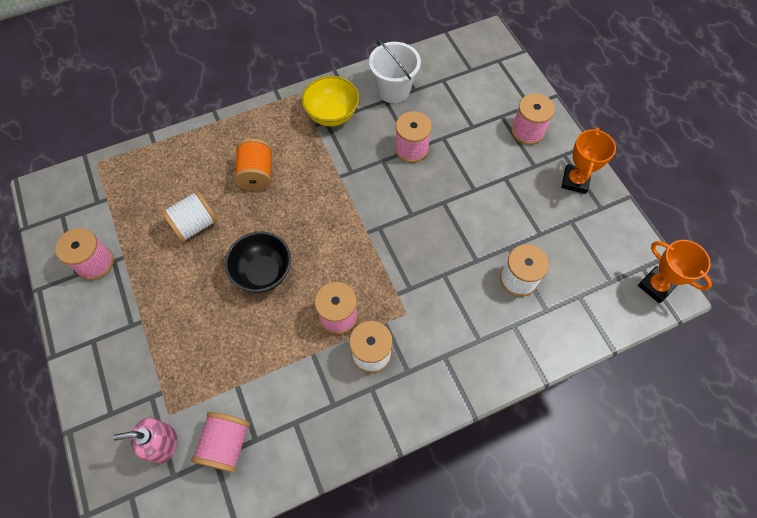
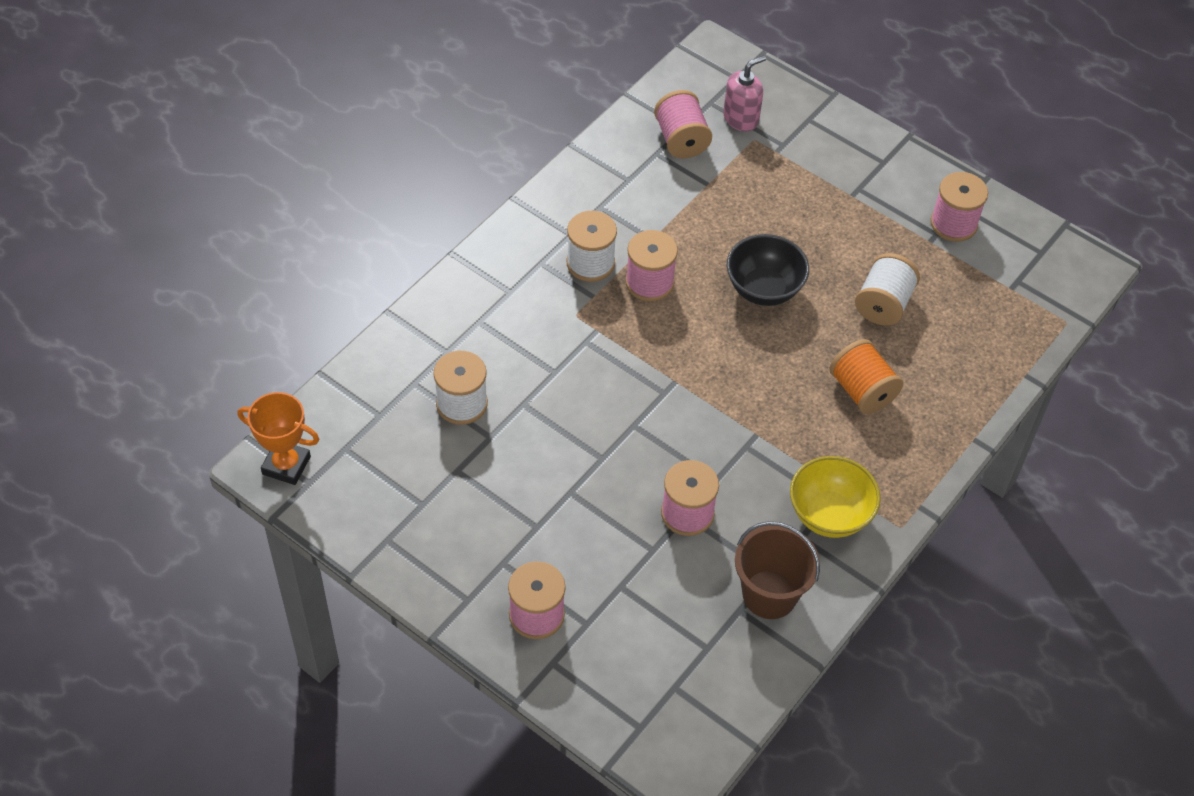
camera: 150 degrees right, 10 degrees down
(393, 90) = (769, 594): white bucket -> brown bucket
(575, 181) = (437, 564): orange trophy -> none

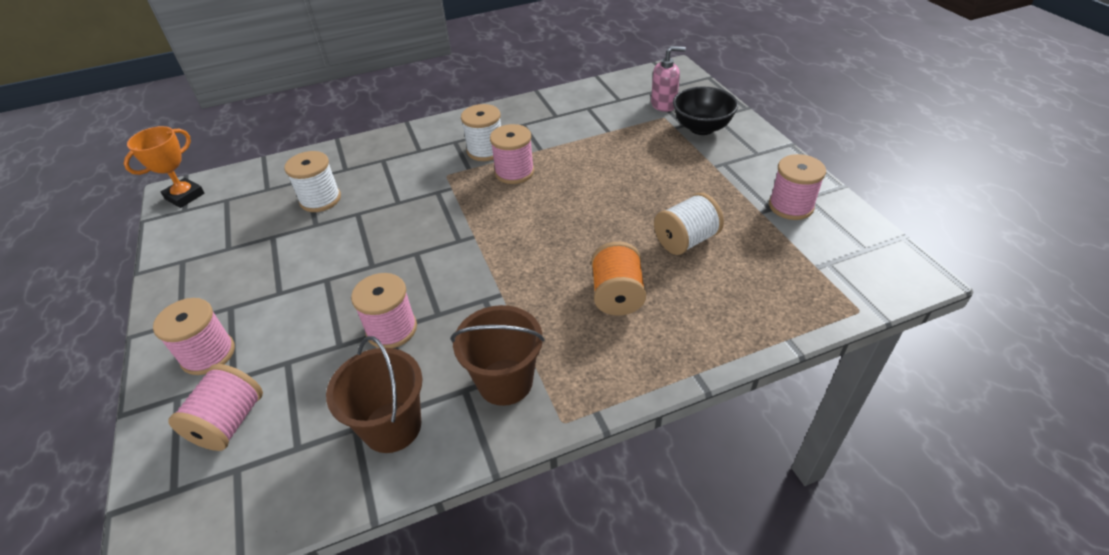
camera: 35 degrees right, 10 degrees down
(286, 465) = (185, 196): orange trophy -> orange trophy turned 75 degrees clockwise
(681, 140) = (611, 105): pink spool -> pink spool (229, 422)
(764, 289) = (594, 201): black bowl -> black bowl (701, 128)
(829, 515) = (505, 382): yellow bowl -> brown bucket

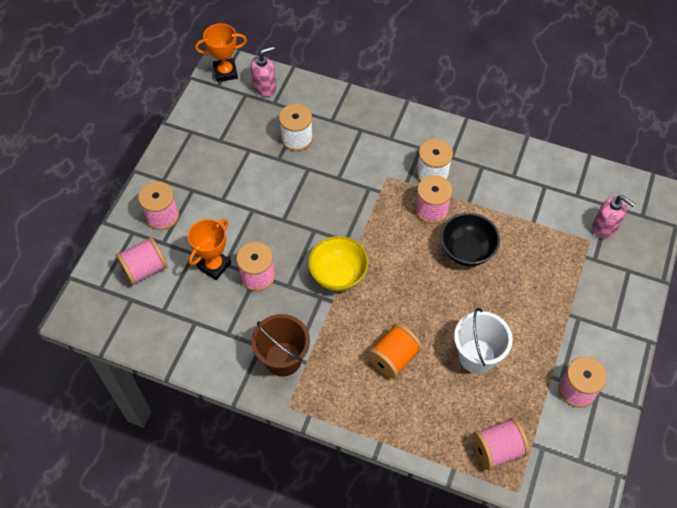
camera: 40 degrees right, 15 degrees up
(244, 184) = (264, 87): none -> pink soap dispenser
(326, 355) = (214, 265): none -> orange trophy
(392, 426) = (211, 337): brown bucket -> none
(482, 270) = (338, 275): none -> yellow bowl
(686, 240) = (476, 356): white spool -> white bucket
(701, 128) = (604, 273): black bowl -> black bowl (466, 251)
(798, 293) = (497, 449): none -> pink spool

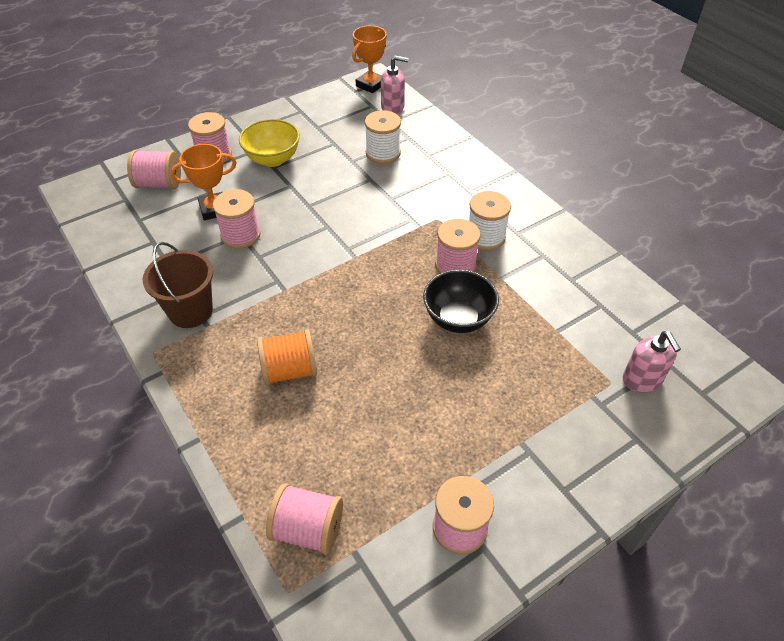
camera: 35 degrees right, 10 degrees down
(225, 72) = (370, 85): orange trophy -> orange trophy turned 75 degrees counterclockwise
(338, 275) = (311, 271): yellow bowl -> yellow bowl (272, 159)
(476, 356) = (376, 420): white bucket -> none

